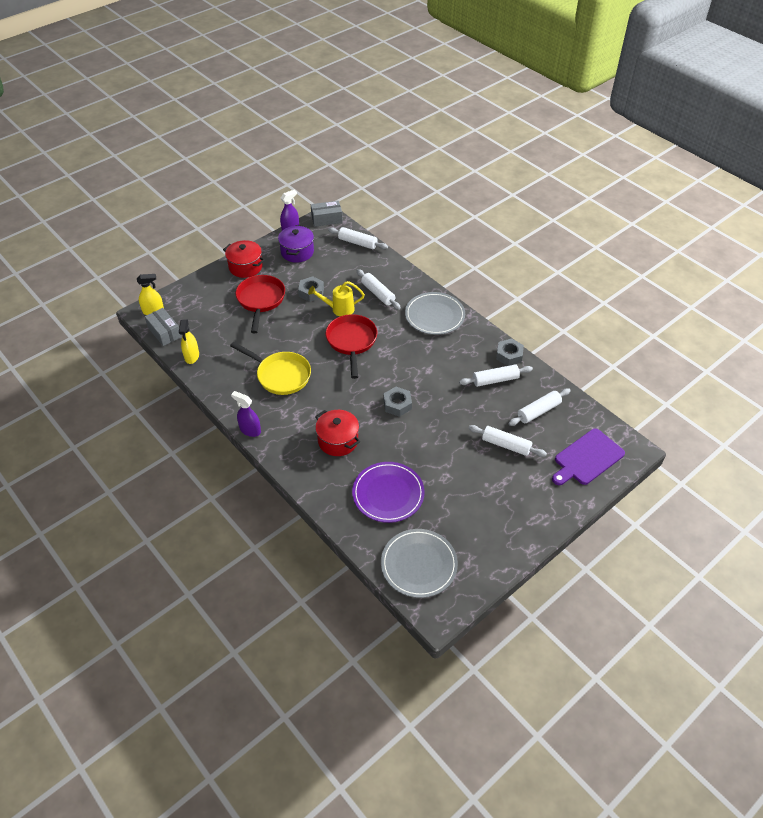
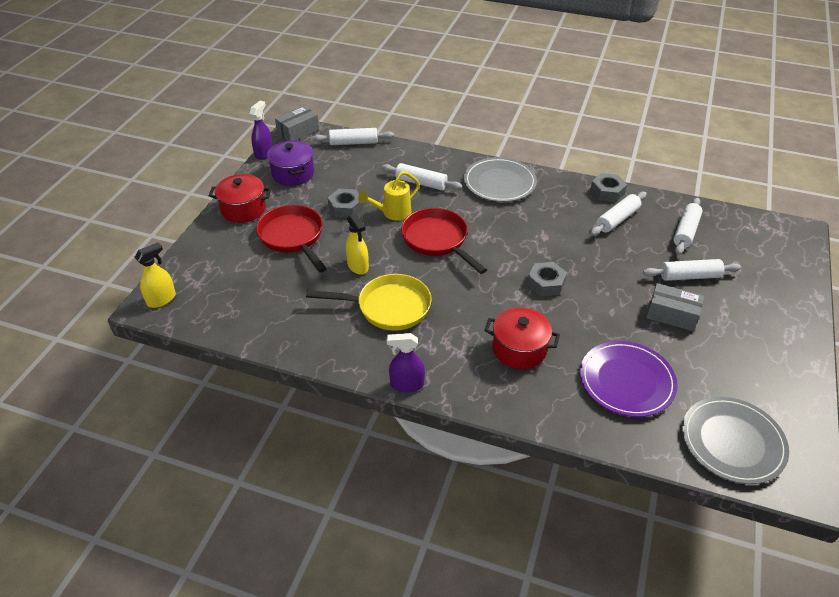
camera: 30 degrees left, 5 degrees down
(164, 332) = (197, 318): grey box -> grey box (672, 314)
(192, 356) = (258, 331): yellow spray bottle -> yellow spray bottle (358, 266)
(587, 458) = (771, 256): purple cutting board -> none

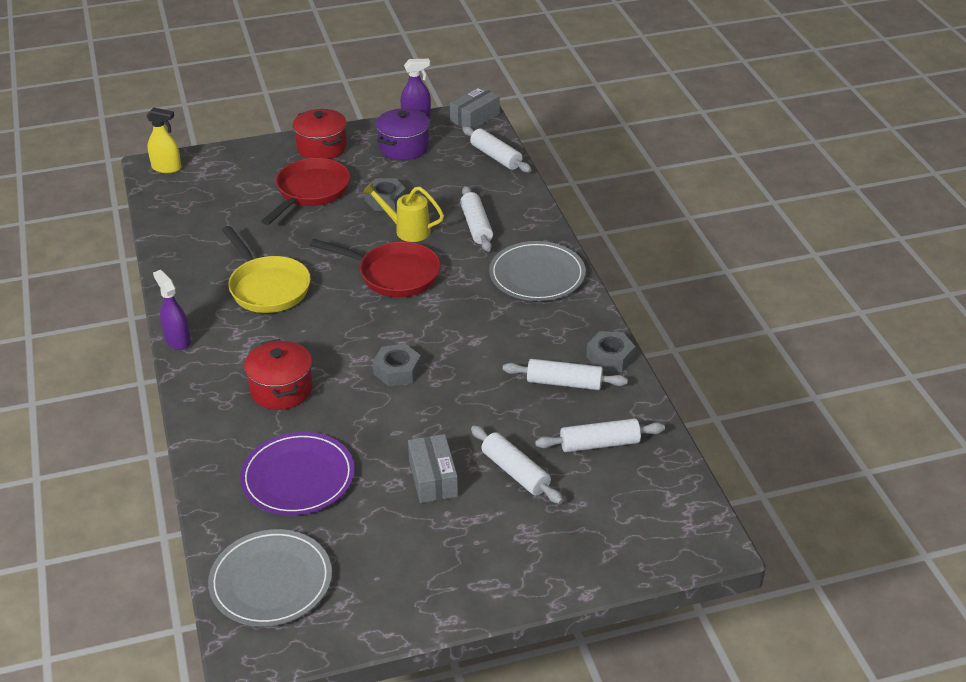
camera: 55 degrees right, 5 degrees down
(298, 131) = (475, 118): grey box -> grey box turned 60 degrees counterclockwise
(358, 266) = (307, 245): yellow spray bottle -> none
(437, 240) = (394, 275): red pan -> red pan turned 90 degrees clockwise

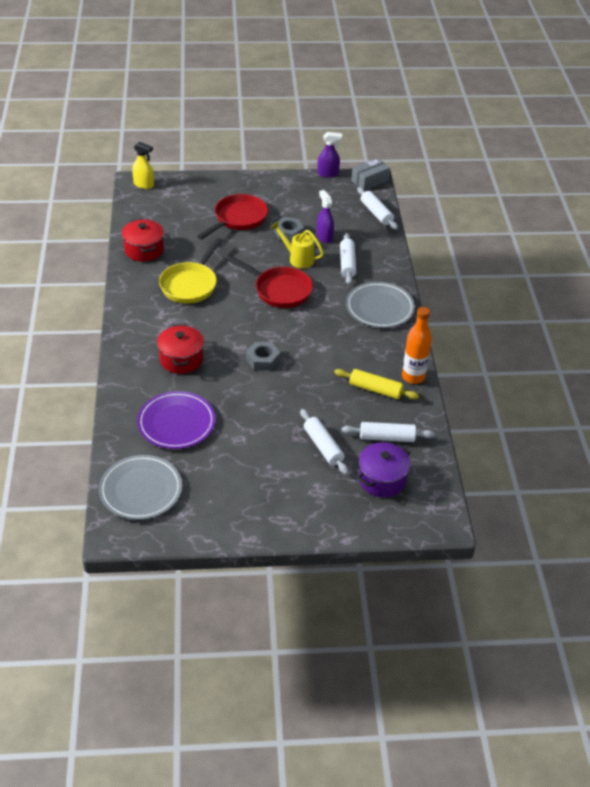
camera: 10 degrees right, 5 degrees up
(177, 340) = (121, 312): purple spray bottle -> purple spray bottle (324, 237)
(267, 287) = (190, 284): yellow pan -> yellow pan turned 45 degrees clockwise
(321, 148) = (254, 186): red pot -> red pot (144, 250)
(403, 147) = (312, 195): purple pot -> purple pot (382, 479)
(433, 478) = (266, 440): grey box -> none
(564, 383) = (375, 389): white rolling pin -> yellow rolling pin
(610, 357) = (413, 377): grey nut -> orange bottle

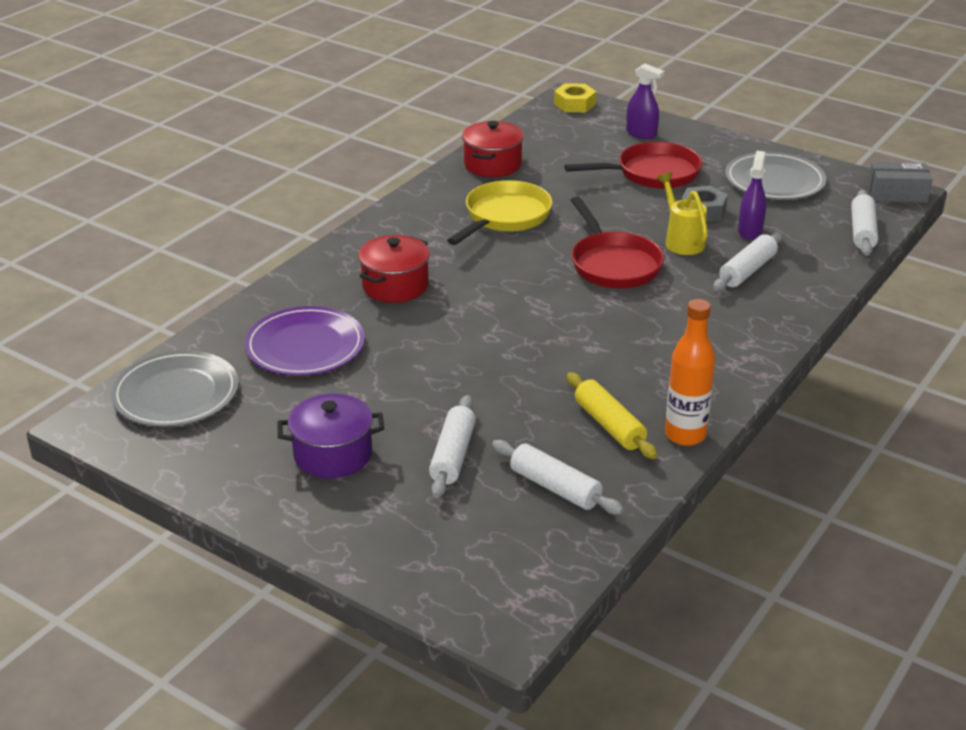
camera: 40 degrees right, 10 degrees down
(144, 185) = (574, 104): yellow spray bottle -> yellow nut
(190, 284) = (504, 217): yellow pan -> yellow pan turned 150 degrees clockwise
(263, 360) = (495, 328): grey nut -> none
(328, 174) = (841, 167): purple spray bottle -> purple spray bottle (641, 134)
(379, 307) = (734, 336): grey plate -> grey plate (774, 181)
(382, 479) = (485, 533): purple pot -> purple pot (333, 454)

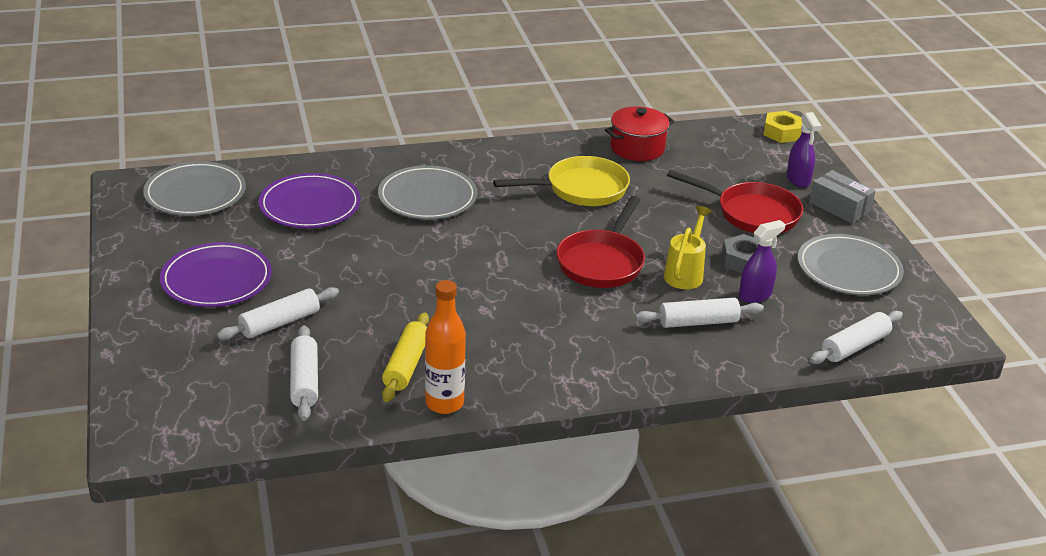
camera: 40 degrees right, 0 degrees up
(333, 454) = (216, 279): purple pot -> purple plate
(395, 286) = (427, 197): red pot -> grey plate
(897, 193) = (946, 334): grey box -> grey box (839, 207)

